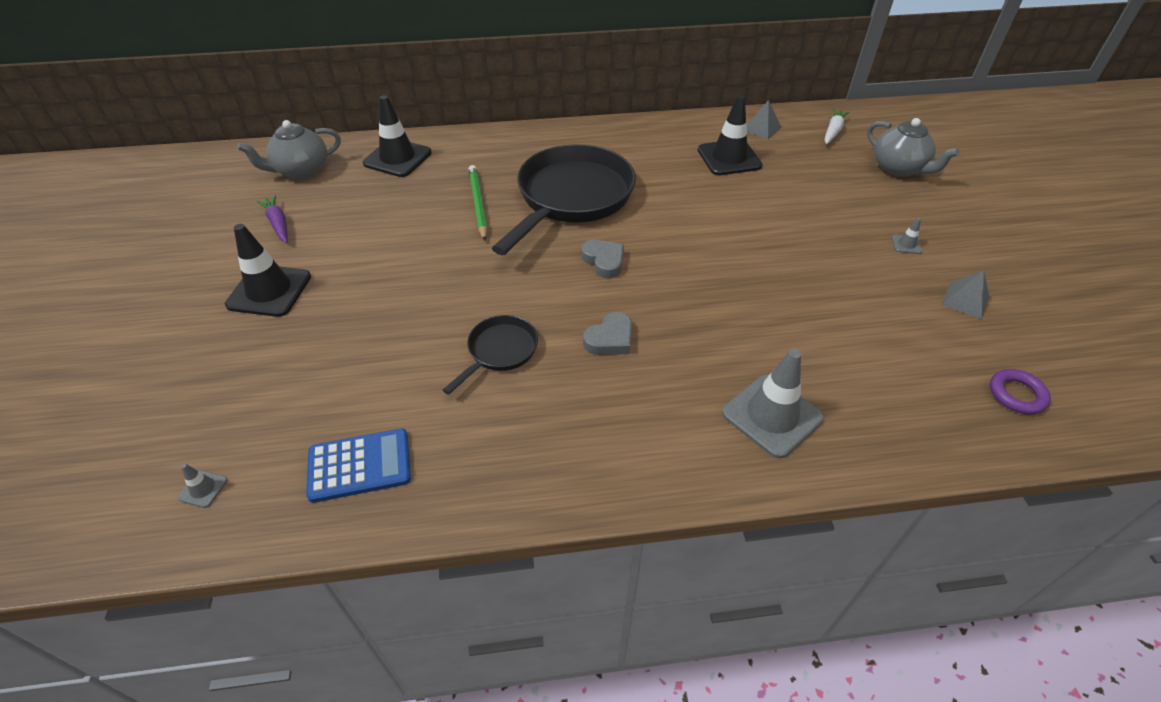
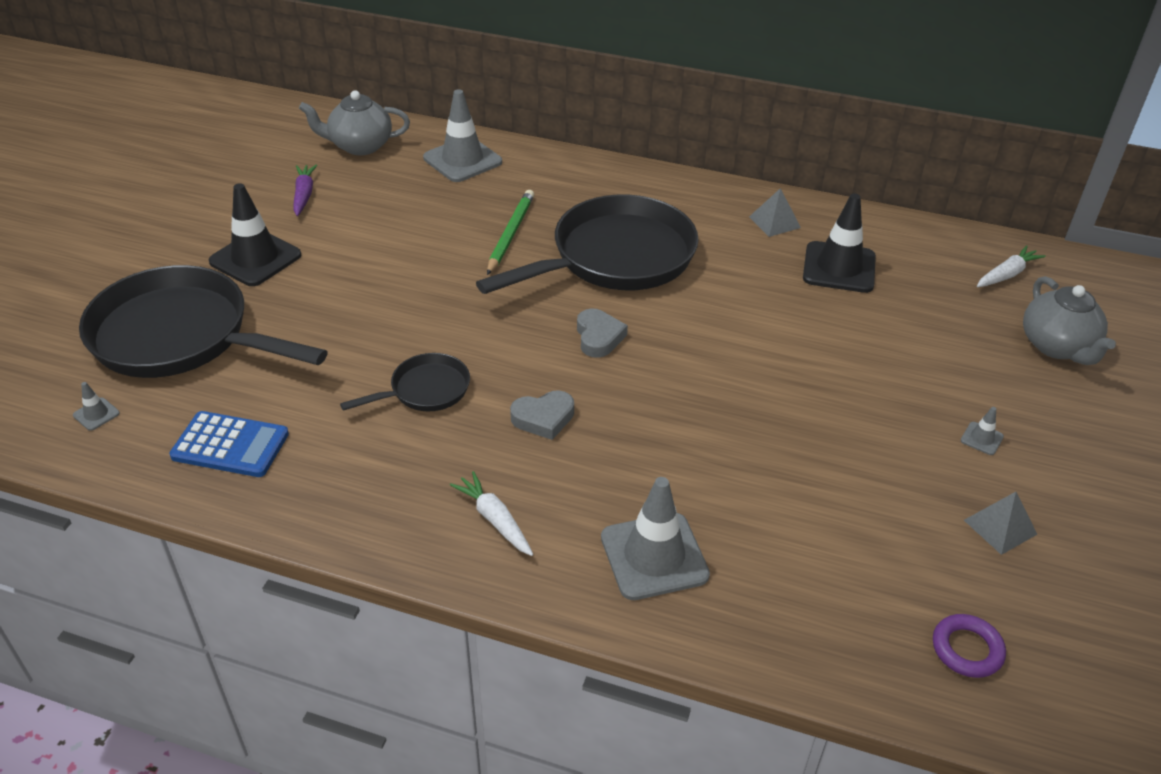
camera: 25 degrees right, 5 degrees down
(242, 384) = (180, 336): none -> black pan
(397, 158) = (462, 160): black traffic cone -> grey traffic cone
(634, 437) = (495, 520): none -> white carrot
(762, 128) = (912, 244): grey pyramid -> grey pyramid (774, 222)

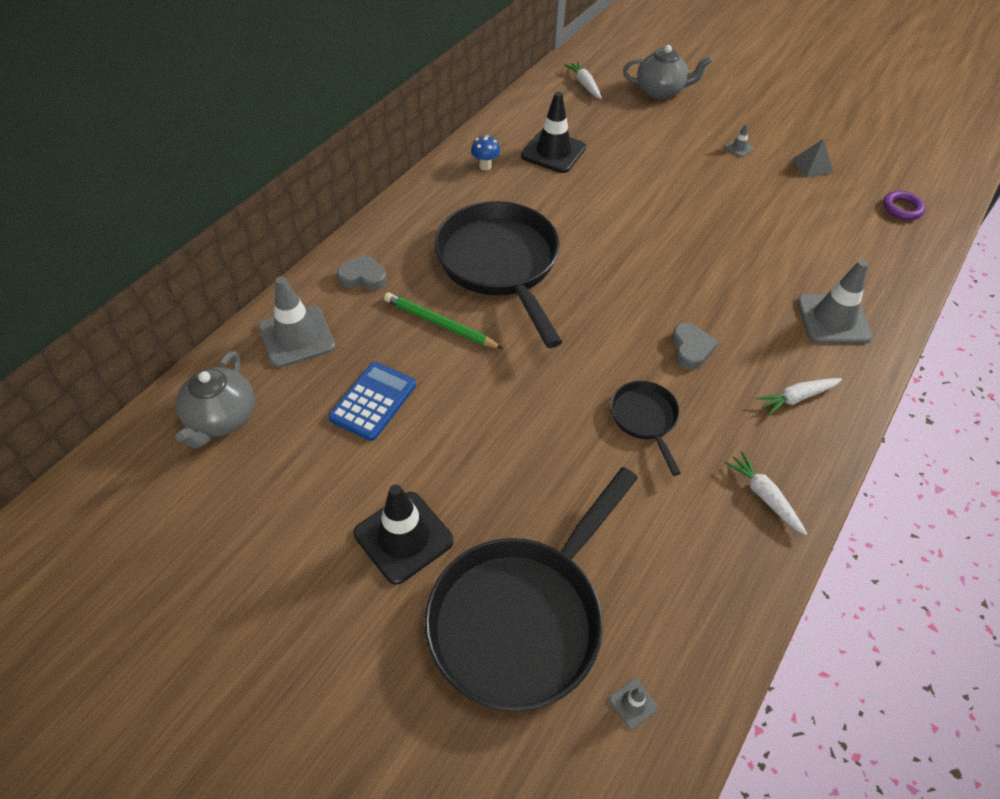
camera: 75 degrees left, 10 degrees up
(230, 445) = (695, 576): blue calculator -> blue calculator (373, 401)
(304, 195) = (298, 481): purple carrot -> none
(338, 494) = (764, 496): none -> white carrot
(598, 337) = (601, 297): grey heart -> grey heart (363, 277)
(774, 222) = (485, 166): grey pyramid -> blue mushroom

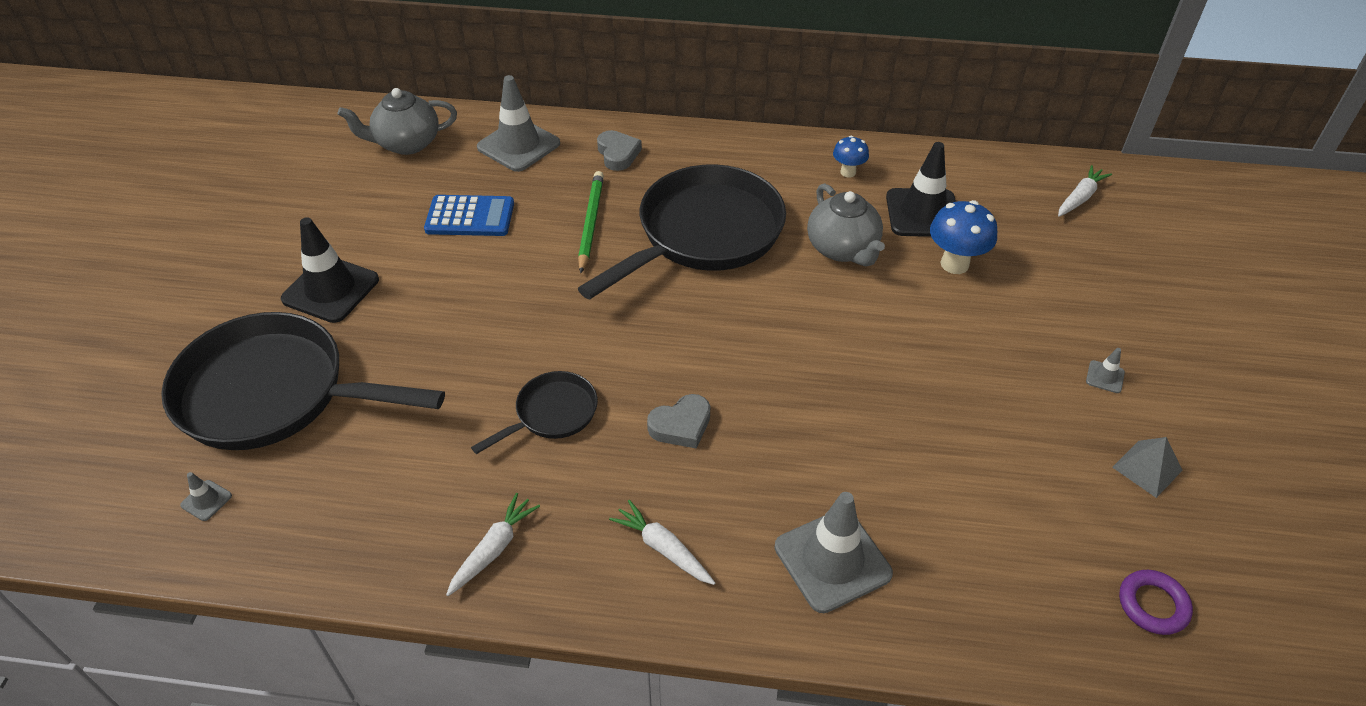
camera: 65 degrees right, 5 degrees down
(611, 160) = (954, 264): none -> blue mushroom
(661, 91) = (1146, 267): grey teapot -> grey teapot (843, 249)

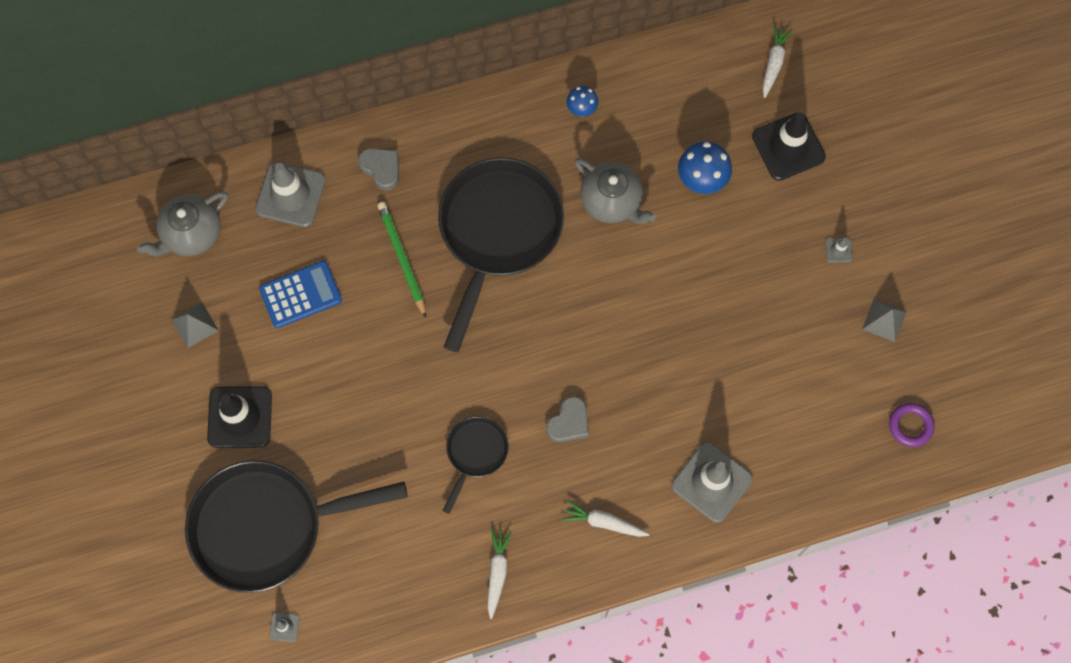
camera: 25 degrees left, 25 degrees up
(352, 205) = (195, 325): none -> grey pyramid
(923, 213) = (658, 134): black traffic cone -> black traffic cone (788, 147)

